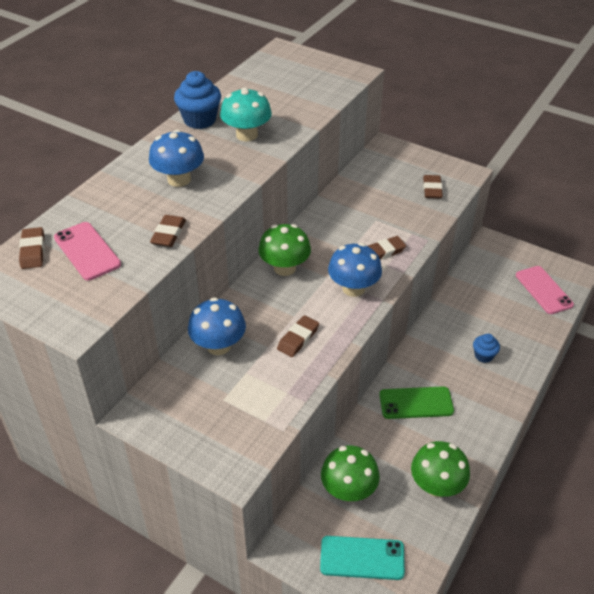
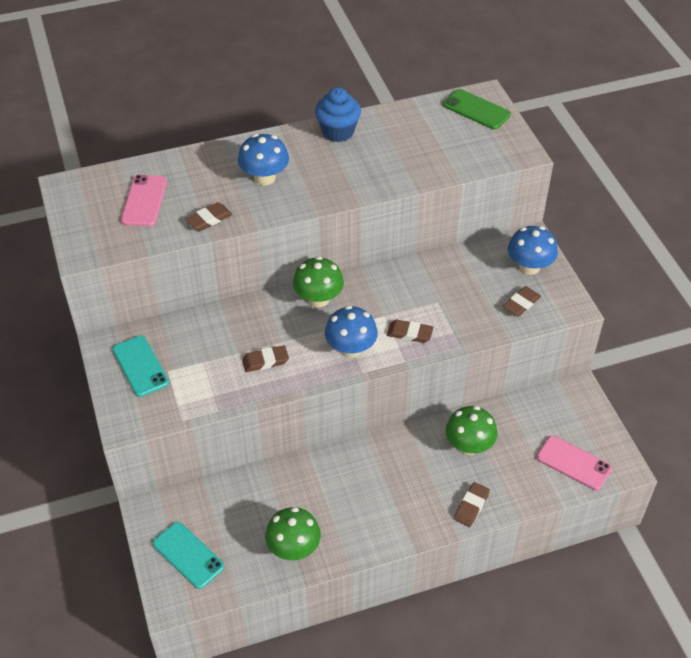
camera: 40 degrees right, 5 degrees up
(33, 251) = (112, 180): brown eraser -> brown eraser (471, 506)
(192, 412) = (140, 366): none -> turquoise phone
(218, 346) = (206, 330): blue mushroom -> blue mushroom (529, 267)
(247, 135) = (358, 165): turquoise mushroom -> none
(348, 490) = (229, 504): green mushroom -> green mushroom (469, 445)
(416, 403) = (349, 478): green phone -> green phone (476, 109)
(483, 356) = (448, 481): blue cupcake -> none
(543, 290) = (573, 463): pink phone -> pink phone turned 75 degrees counterclockwise

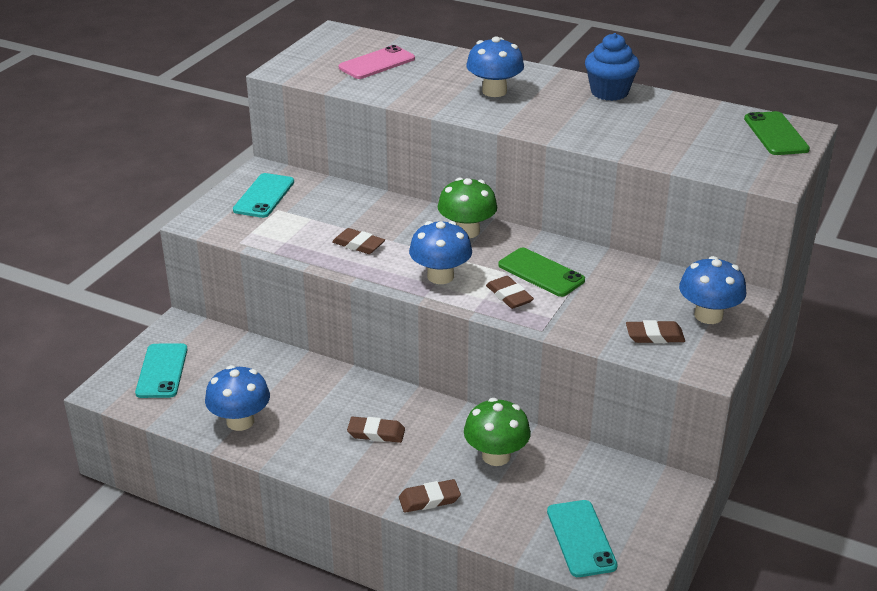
camera: 45 degrees right, 15 degrees down
(209, 219) = (406, 94): brown eraser -> brown eraser (376, 433)
(294, 548) = (240, 421): green mushroom -> blue mushroom
(404, 301) = (541, 273): none -> green phone
(573, 463) = (581, 538): pink phone -> turquoise phone

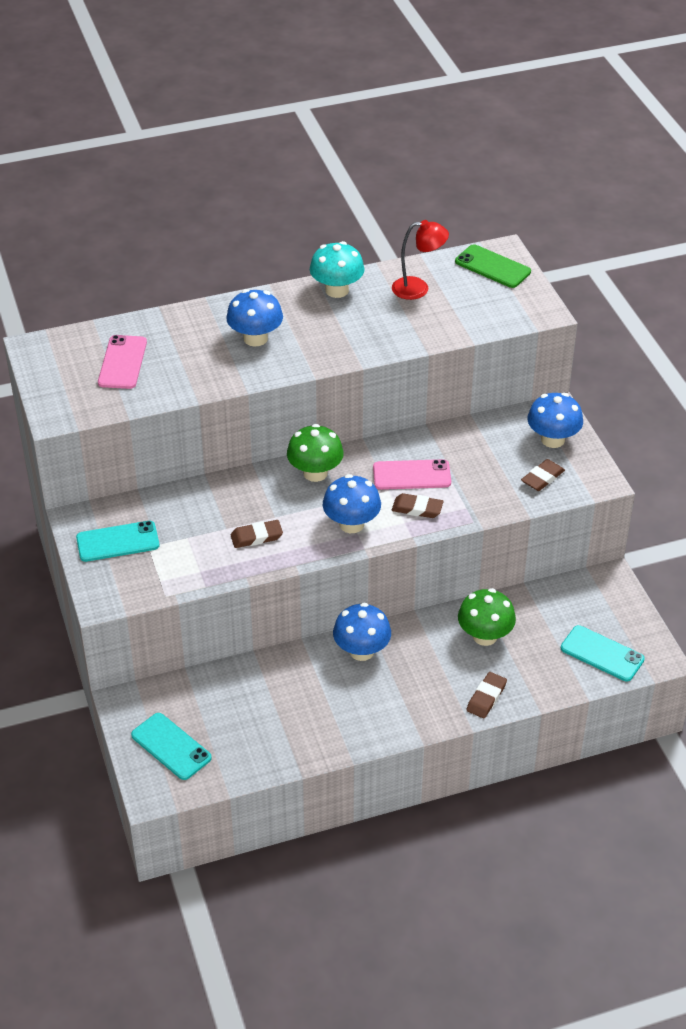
camera: 45 degrees left, 10 degrees up
(240, 421) = (288, 740): blue mushroom -> blue mushroom (361, 651)
(264, 196) = (117, 542): turquoise phone -> turquoise phone turned 75 degrees counterclockwise
(376, 433) = (390, 677): brown eraser -> none
(541, 273) = (411, 475): green phone -> pink phone
(609, 92) = (337, 290): blue cupcake -> turquoise mushroom
(681, 119) = (418, 288): none -> red lamp

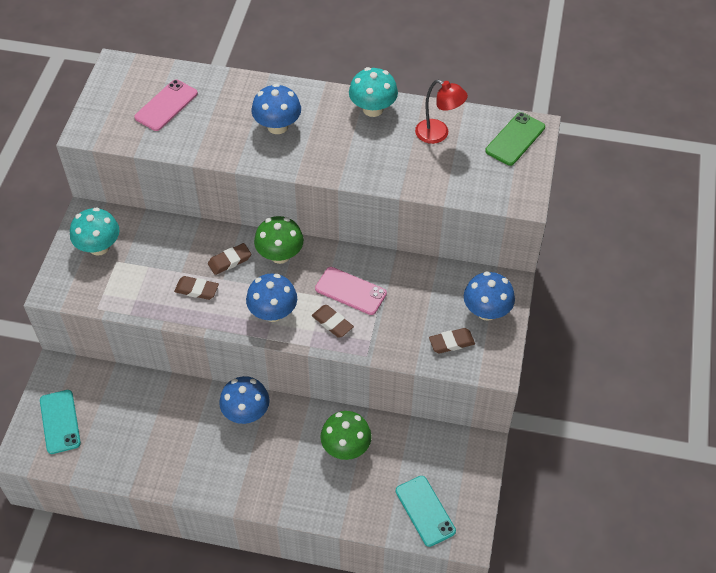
camera: 30 degrees right, 10 degrees up
(117, 542) = (99, 247): turquoise phone -> turquoise mushroom
(486, 697) = (308, 501): brown eraser -> brown eraser (229, 261)
(492, 267) = (515, 139): green phone -> green phone turned 60 degrees clockwise

